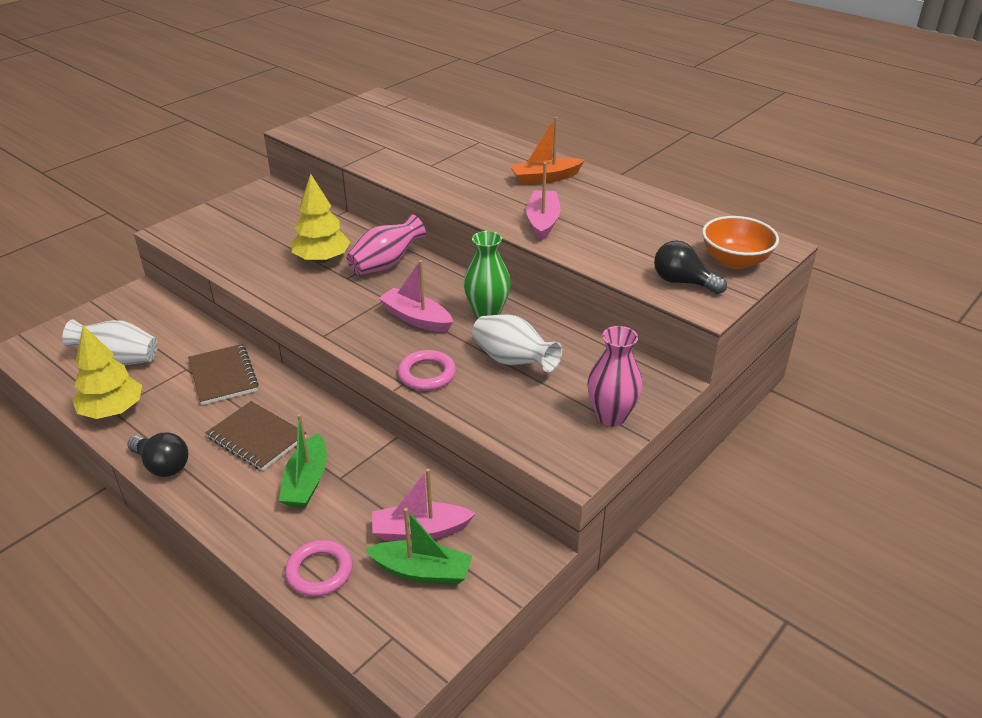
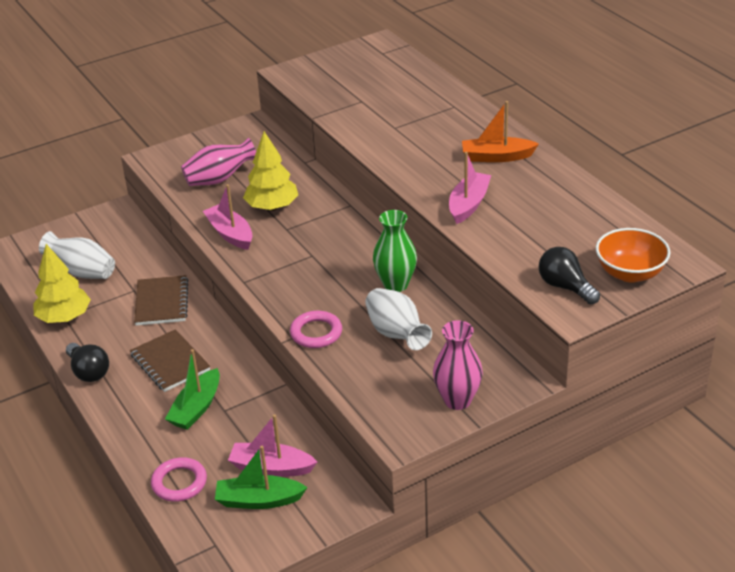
camera: 20 degrees right, 0 degrees up
(386, 264) = (326, 221): pink vase -> pink vase (219, 179)
(416, 318) = (330, 279): pink boat -> pink boat (230, 234)
(422, 571) = (259, 500): green boat -> green boat turned 150 degrees clockwise

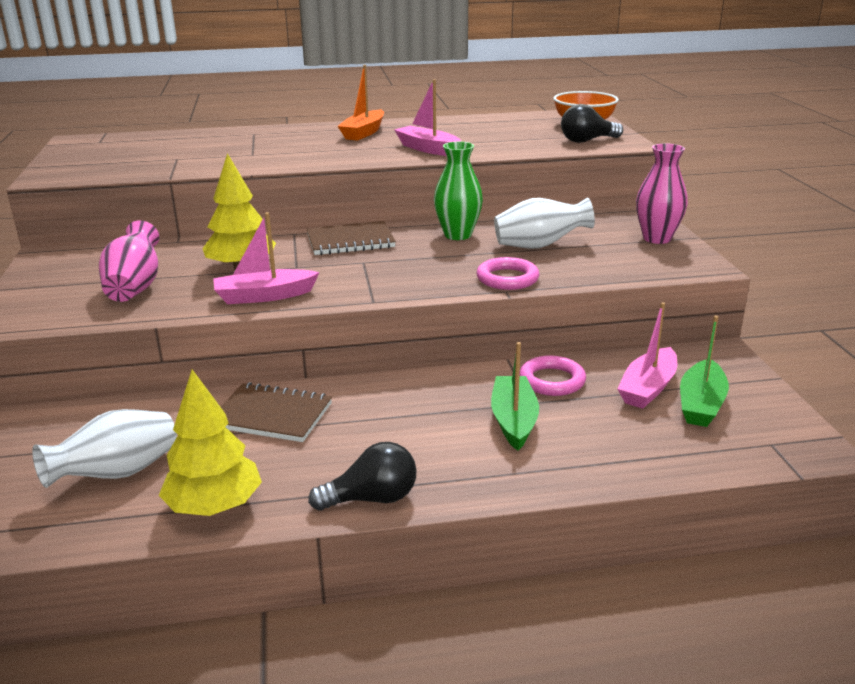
camera: 70 degrees left, 10 degrees down
(170, 363) = (408, 427): brown notebook -> brown notebook (350, 241)
(179, 483) = (652, 453): pink ring -> pink ring (552, 380)
(196, 408) = (514, 421): green boat -> green boat turned 135 degrees counterclockwise

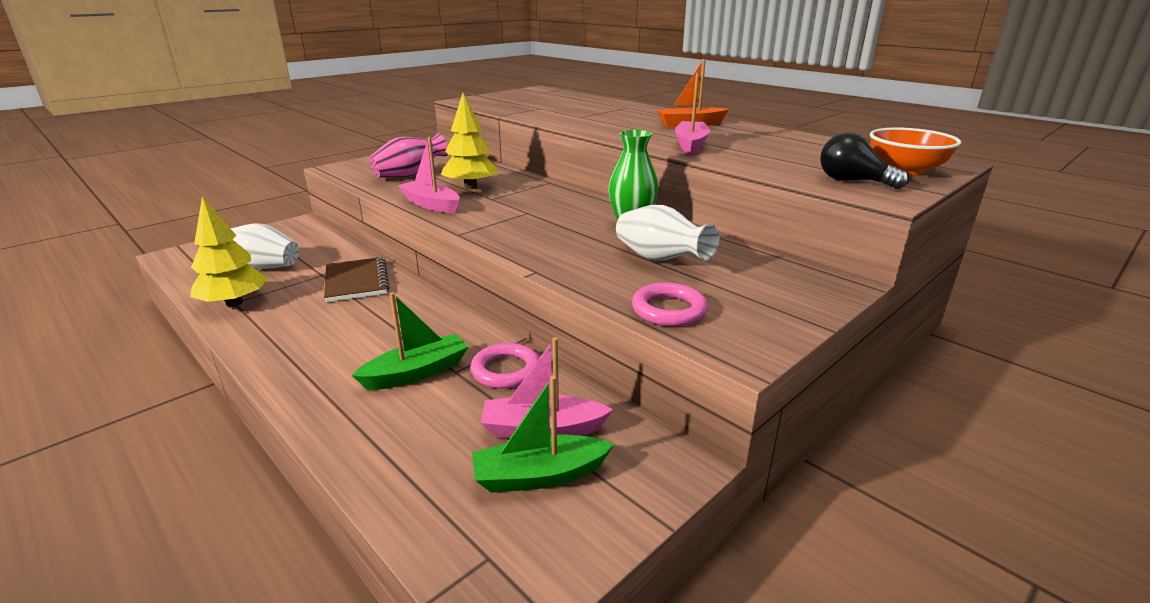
camera: 55 degrees right, 0 degrees up
(350, 241) = (560, 199): brown notebook -> none
(372, 499) = (263, 350): black light bulb -> none
(507, 278) = (563, 265): pink ring -> pink ring (668, 310)
(657, 238) = (781, 307): pink vase -> none

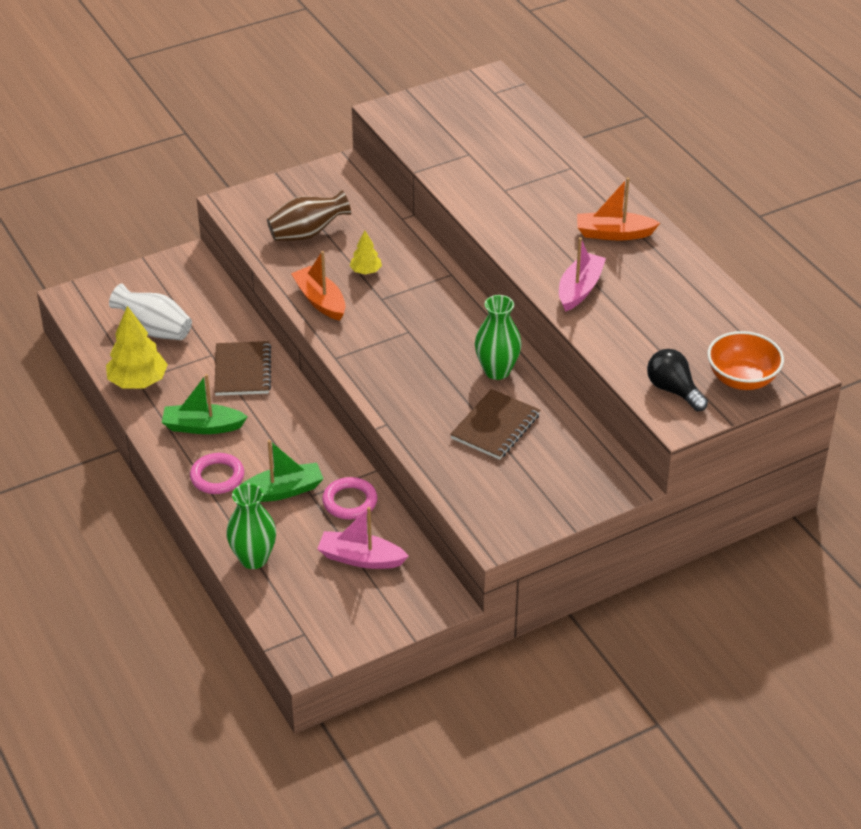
camera: 15 degrees right, 15 degrees up
(386, 457) = (253, 559): none -> green vase
(410, 175) = (307, 234): pink vase -> brown vase
(431, 204) = (320, 301): pink boat -> orange boat
(471, 187) = (366, 271): yellow tree -> yellow tree, size x0.54
(539, 475) = (348, 591): green boat -> green boat (202, 426)
(660, 259) = (495, 427): white vase -> brown notebook
(668, 310) = (469, 488): pink ring -> pink ring (217, 477)

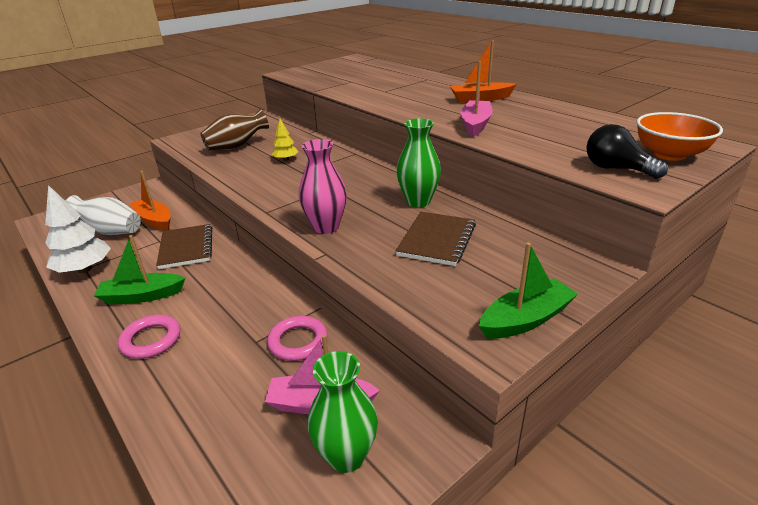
camera: 10 degrees left, 10 degrees down
(138, 382) = (84, 269): yellow tree -> white tree
(253, 559) = (186, 428): green vase -> green vase (346, 456)
(282, 491) = (223, 343): green boat -> green boat (526, 319)
(320, 301) = (249, 179): orange boat -> orange boat (154, 220)
(393, 390) = (326, 227): none -> pink vase

